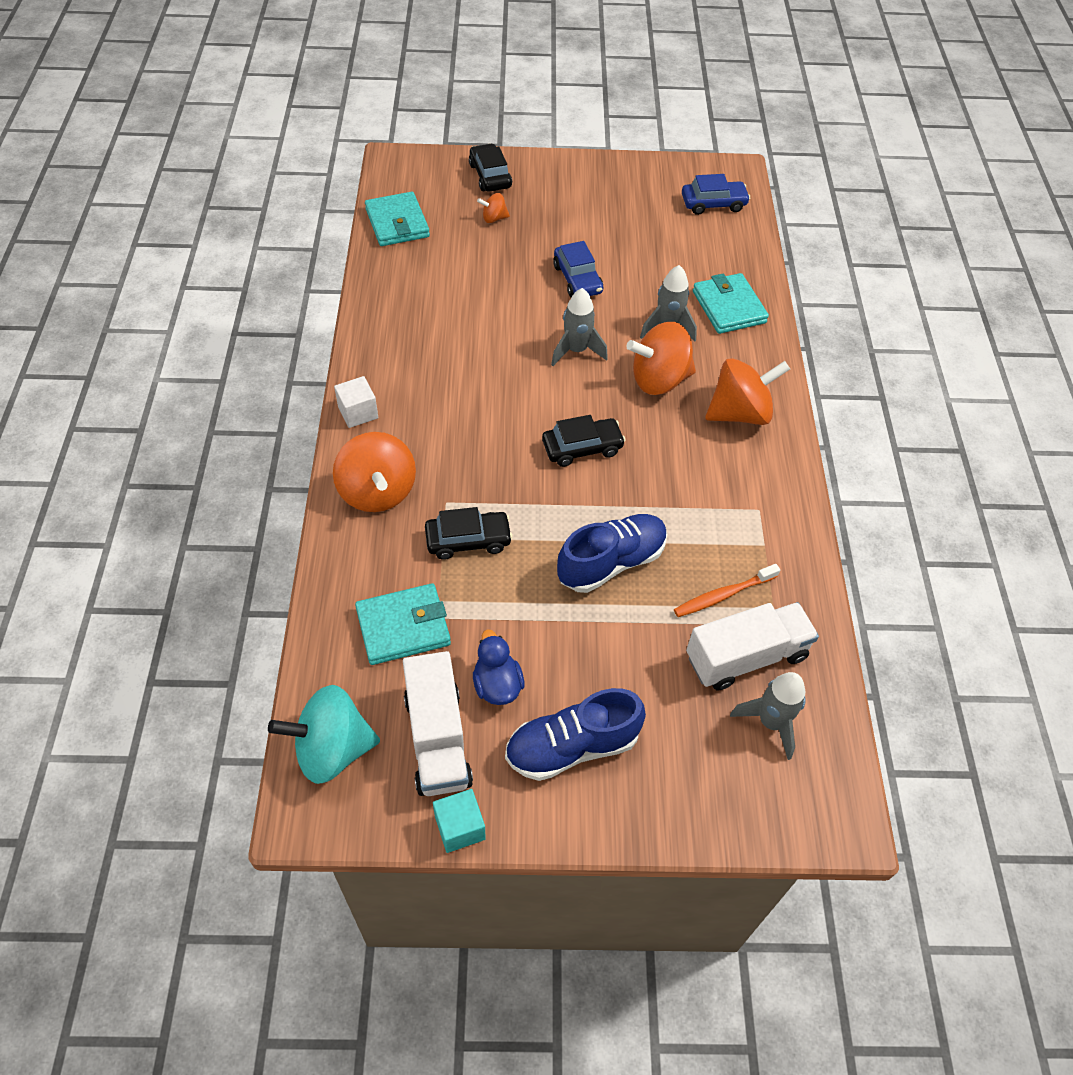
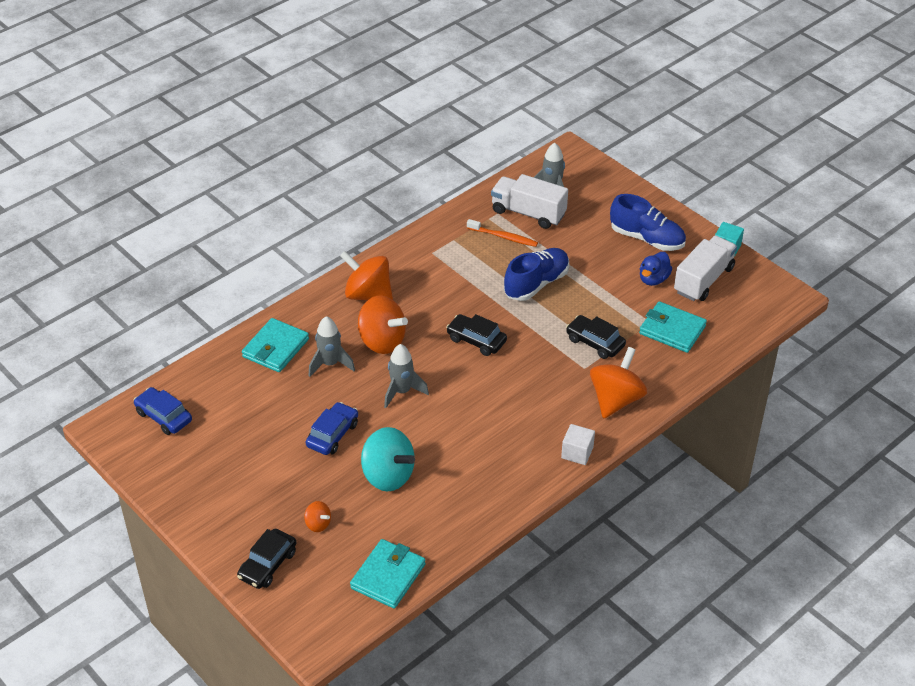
camera: 130 degrees left, 10 degrees down
(332, 749) = (756, 308): turquoise spinning top -> turquoise spinning top (388, 475)
(611, 562) = (536, 284): blue shoe -> blue shoe turned 120 degrees clockwise

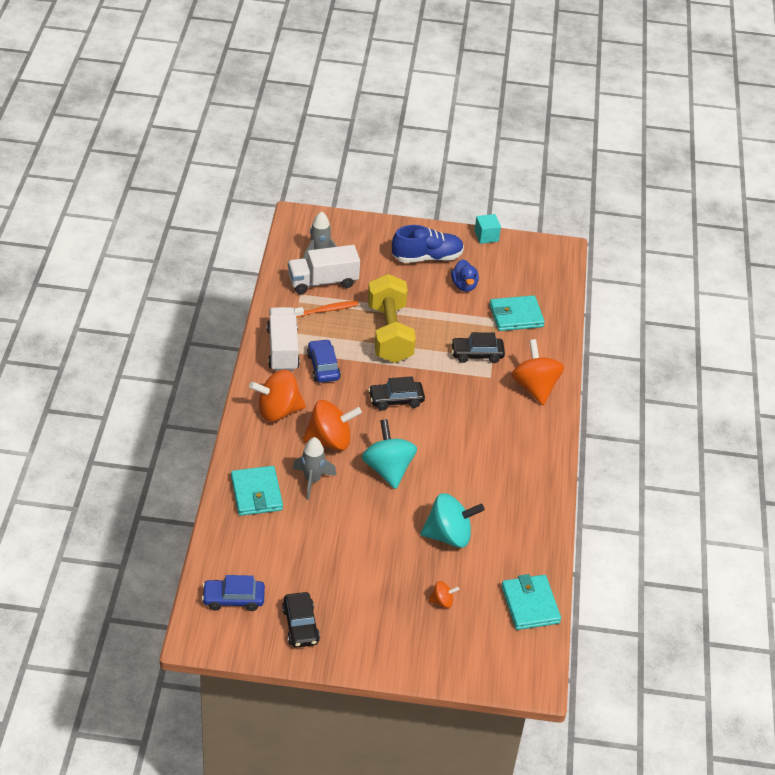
camera: 45 degrees left, 0 degrees up
(268, 565) = (442, 653): black car -> black car (300, 625)
(332, 434) = (376, 531): blue car -> blue car (323, 366)
(402, 391) = (388, 469): grey rocket -> turquoise spinning top
(536, 284) = (389, 333): blue shoe -> yellow dumbbell
(577, 452) = (551, 440): white cube -> none
(703, 280) = (497, 268): white truck -> white truck (282, 350)

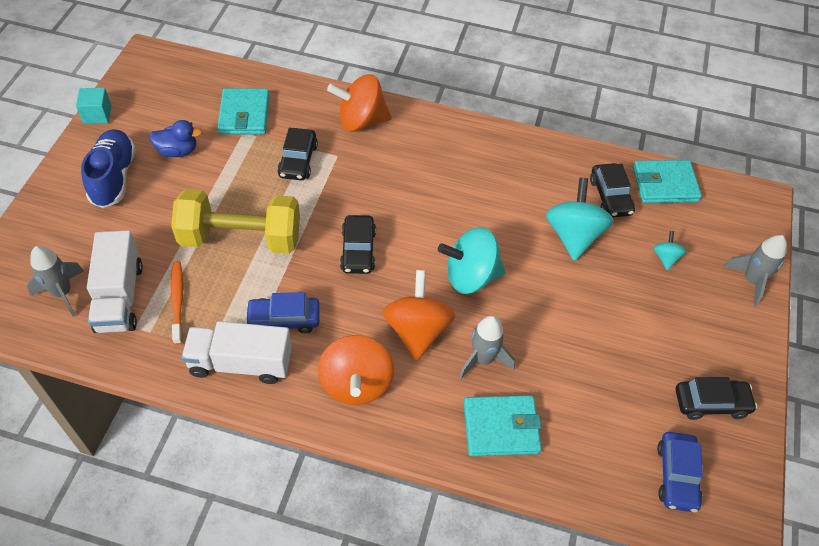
camera: 80 degrees left, 10 degrees up
(432, 665) = (751, 281): none -> grey rocket
(442, 601) = (665, 258): orange spinning top -> turquoise spinning top
(502, 562) = (610, 196): none -> black car

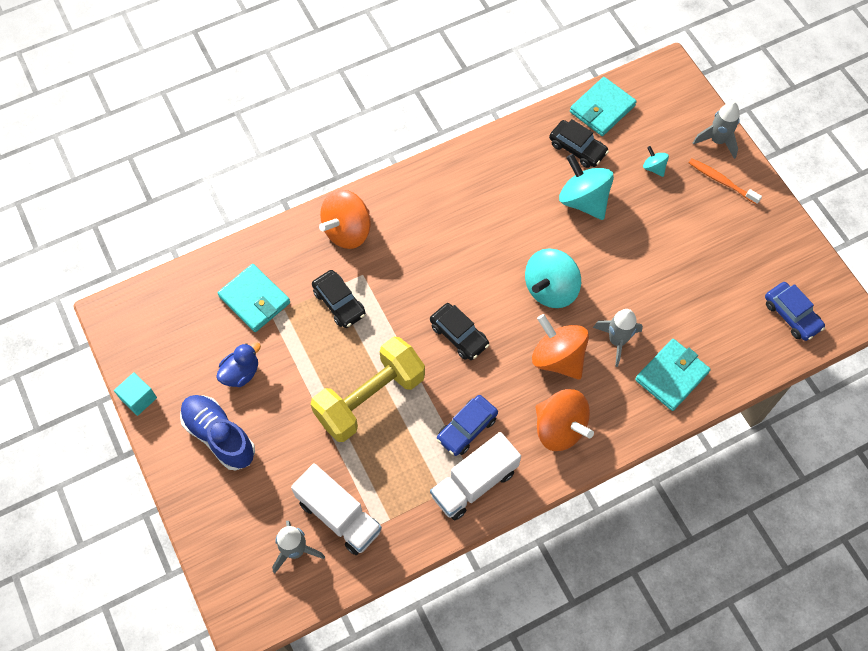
camera: 40 degrees left, 10 degrees up
(177, 301) = (382, 481): orange toothbrush -> orange toothbrush (721, 181)
(711, 403) = (768, 250): black car -> none

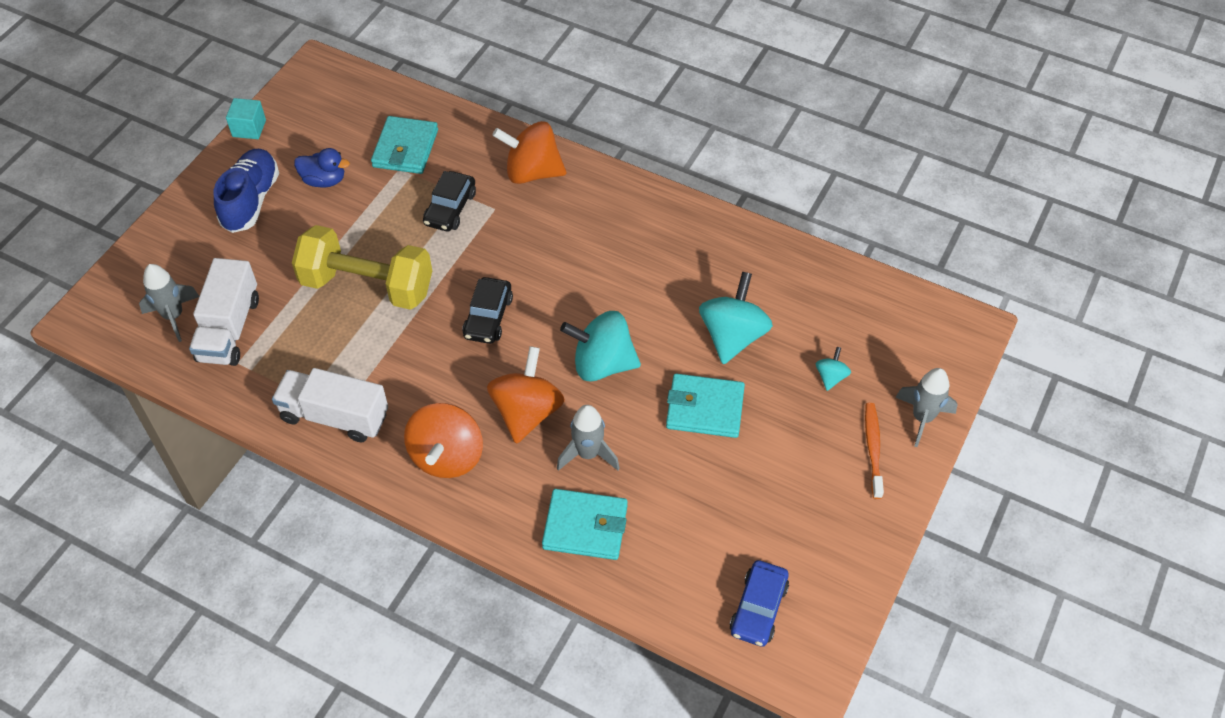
camera: 55 degrees right, 10 degrees down
(467, 428) = (390, 378): blue car -> none
(577, 148) = (791, 298): black car -> none
(602, 109) = (860, 293): turquoise wallet -> turquoise wallet (705, 408)

